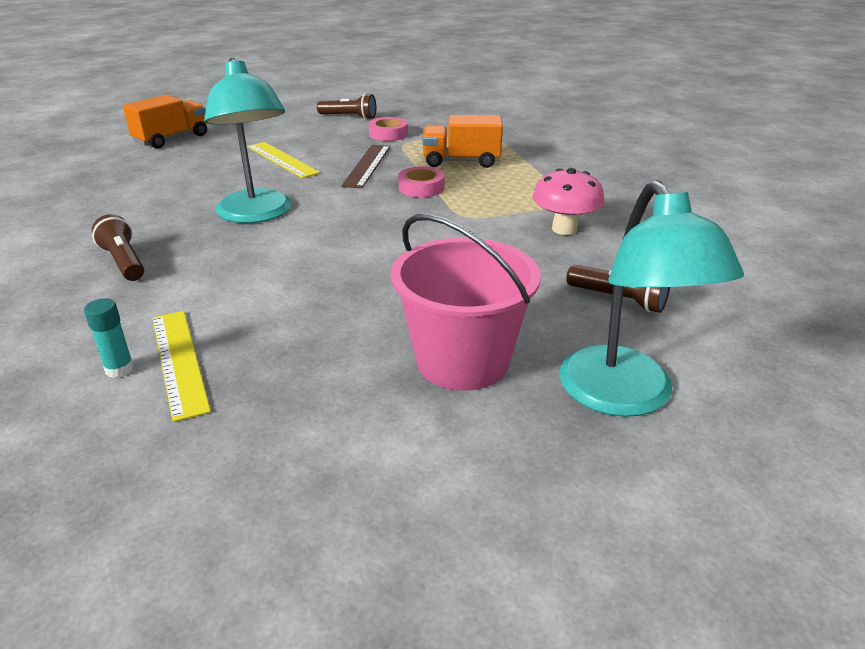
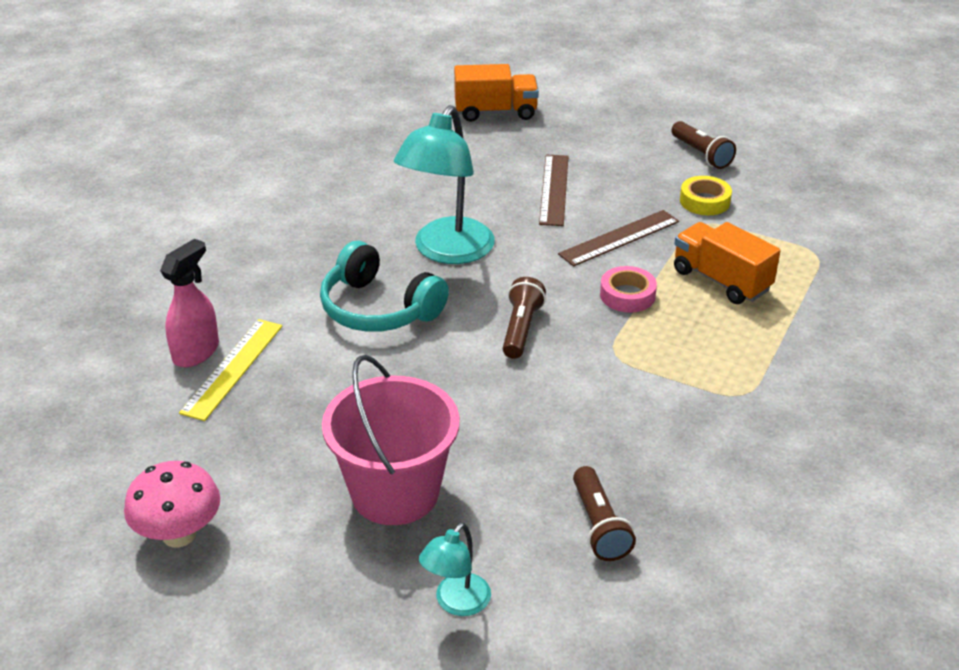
camera: 45 degrees right, 5 degrees up
(119, 369) = (196, 352): turquoise glue stick -> pink spray bottle
(123, 262) = (300, 251): brown flashlight -> brown flashlight (521, 329)
(255, 265) = (379, 308): none -> turquoise headphones
(282, 159) = (554, 189): yellow ruler -> brown ruler
(388, 134) = (704, 201): pink tape -> yellow tape
(564, 229) = (682, 424): pink mushroom -> pink mushroom (179, 534)
(625, 397) = (456, 603): turquoise lamp -> turquoise lamp, size x0.50

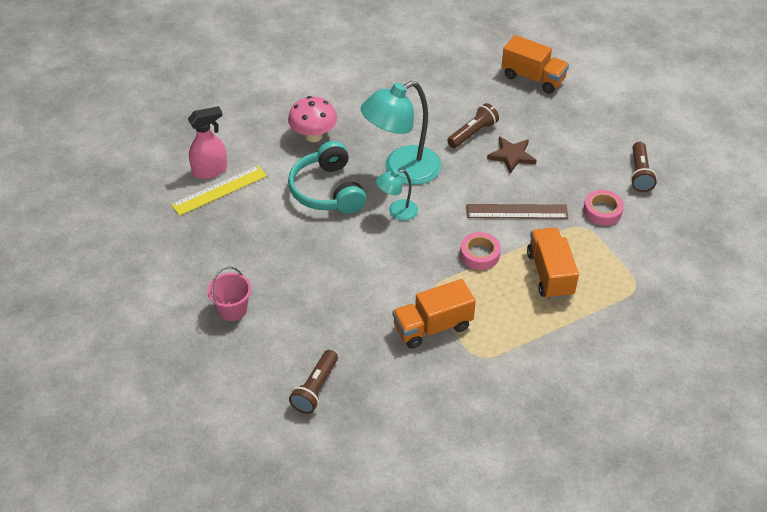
camera: 35 degrees right, 10 degrees up
(179, 534) = (114, 275): pink mushroom -> pink mushroom (313, 136)
(395, 492) = (232, 309): pink bucket -> pink bucket, size x0.52
(456, 603) = (205, 388): turquoise lamp -> turquoise lamp (397, 212)
(521, 329) = (393, 245): brown flashlight -> brown flashlight (473, 133)
(554, 189) = (511, 156): brown ruler -> brown star
(659, 390) = (432, 327): none -> orange truck
(704, 201) = (602, 211): yellow tape -> pink tape

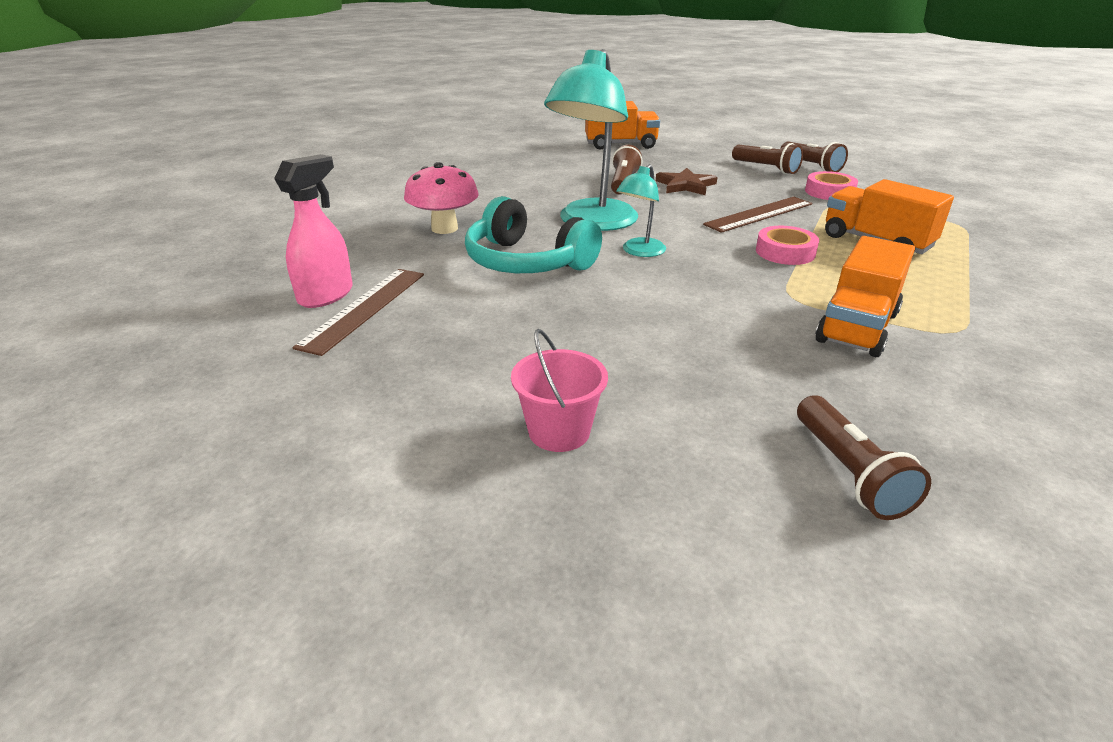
camera: 35 degrees left, 15 degrees down
(219, 190) = (365, 308): yellow ruler -> brown ruler
(600, 161) = (766, 168): none -> brown flashlight

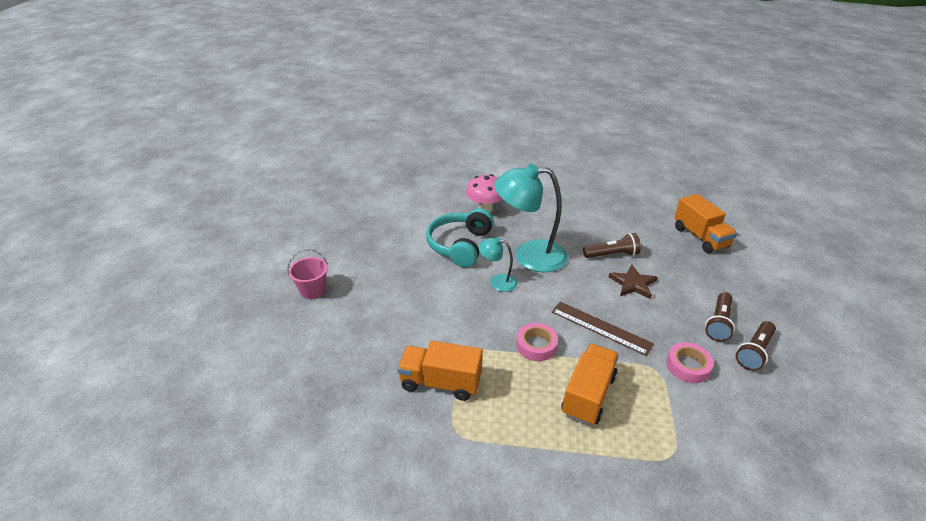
camera: 70 degrees right, 5 degrees up
(326, 295) = (396, 201): pink spray bottle -> none
(365, 308) = (388, 215): brown ruler -> none
(850, 472) = (302, 379): brown flashlight -> none

